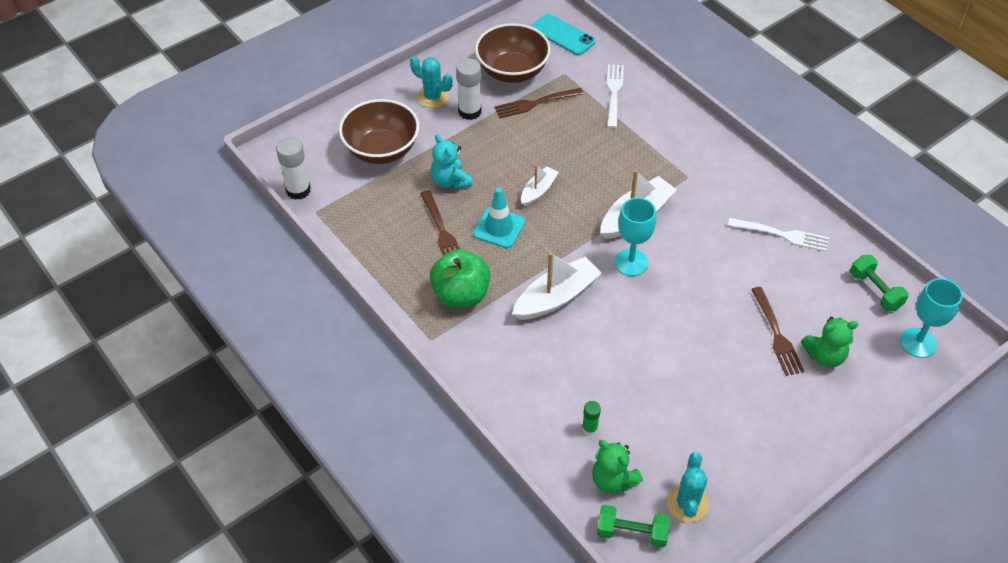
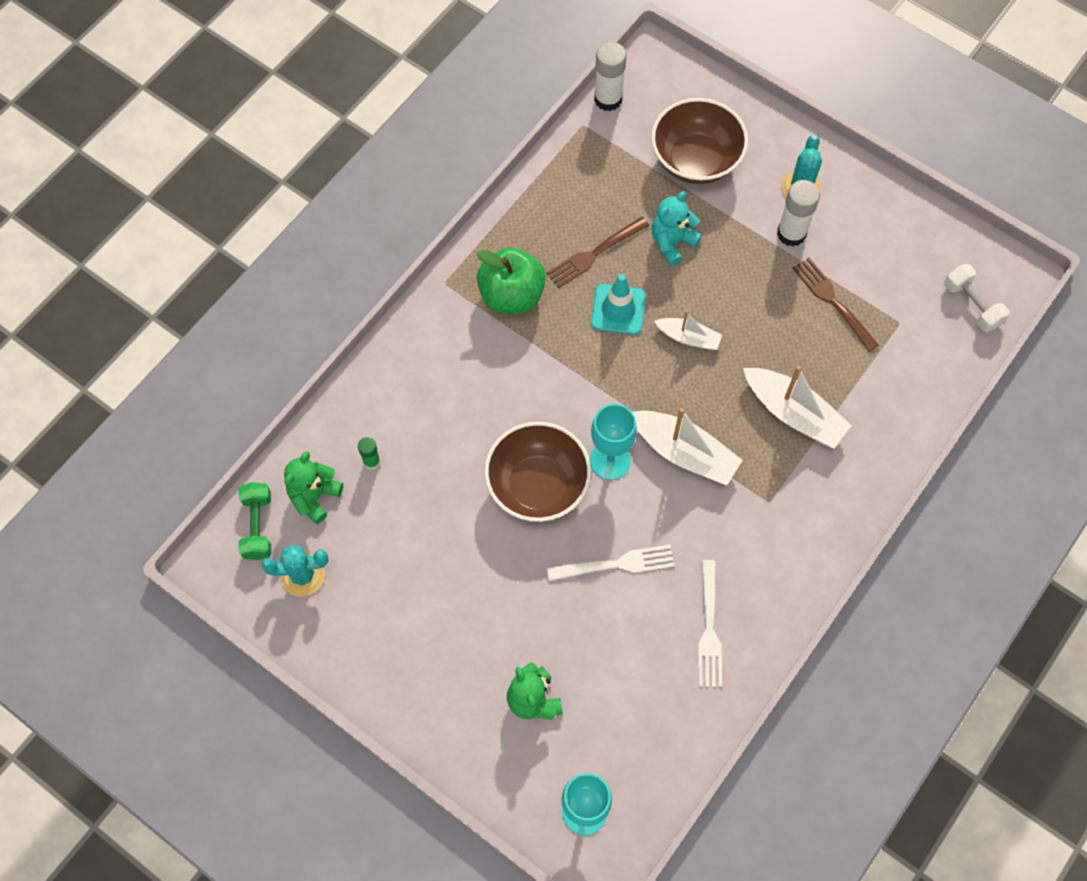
camera: 75 degrees right, 15 degrees up
(512, 71) = (879, 263): brown bowl -> brown bowl (538, 486)
(556, 297) = (536, 392): white boat -> white boat (793, 413)
(563, 35) = (972, 305): turquoise phone -> white dumbbell
(614, 93) = (886, 388): white fork -> white fork (616, 564)
(776, 334) = (550, 640): brown fork -> none
(875, 290) = (652, 753): green dumbbell -> none

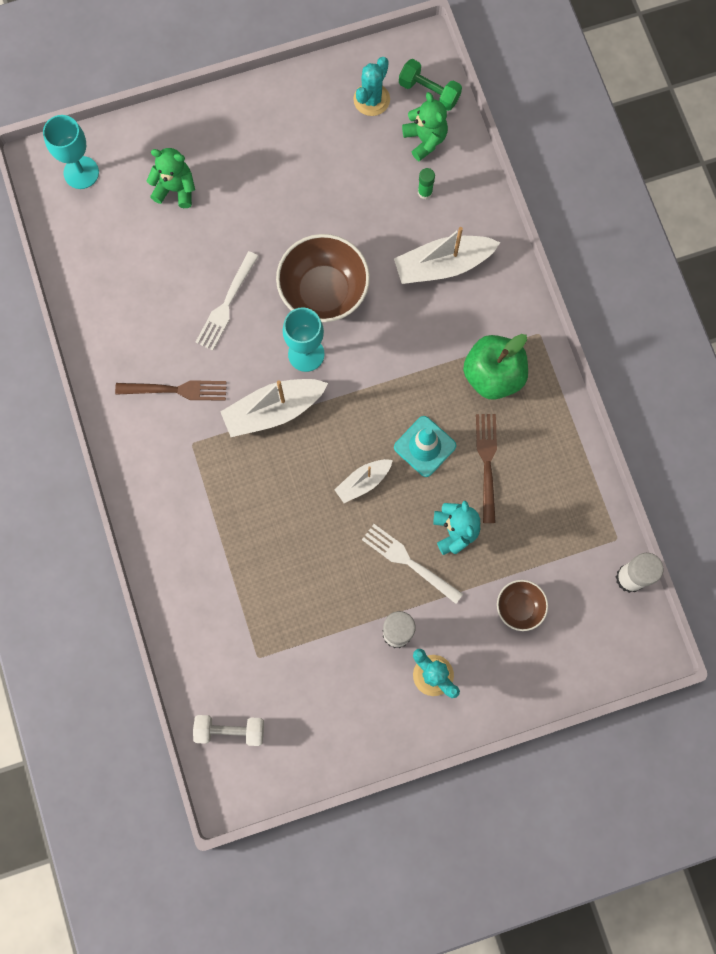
camera: 125 degrees right, 10 degrees up
(695, 160) = (519, 607): brown bowl -> brown bowl, size x0.53
(709, 629) = (134, 334): white fork -> white fork (408, 562)
(793, 413) = (244, 514): white boat -> white boat (443, 265)
(833, 301) = (313, 619): brown fork -> brown fork (176, 390)

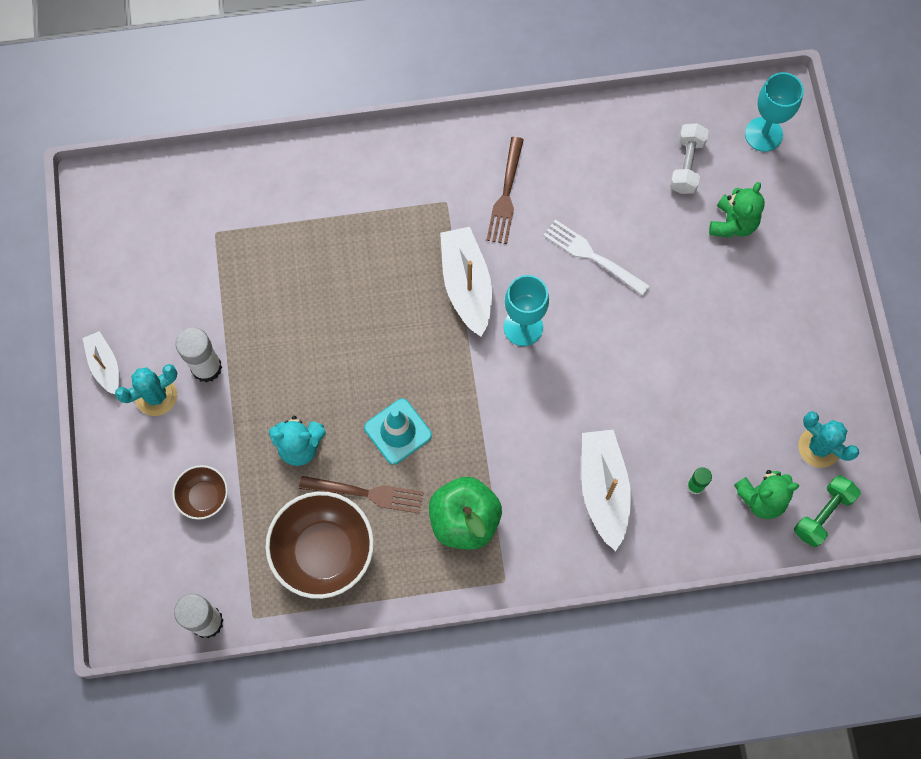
camera: 100 degrees right, 5 degrees down
(230, 730) = (152, 197): white dumbbell -> white dumbbell (686, 165)
(324, 291) = (592, 356): brown bowl -> brown bowl (323, 552)
(363, 482) = (372, 361): white boat -> white boat (105, 365)
(408, 562) = (277, 392): white fork -> none

